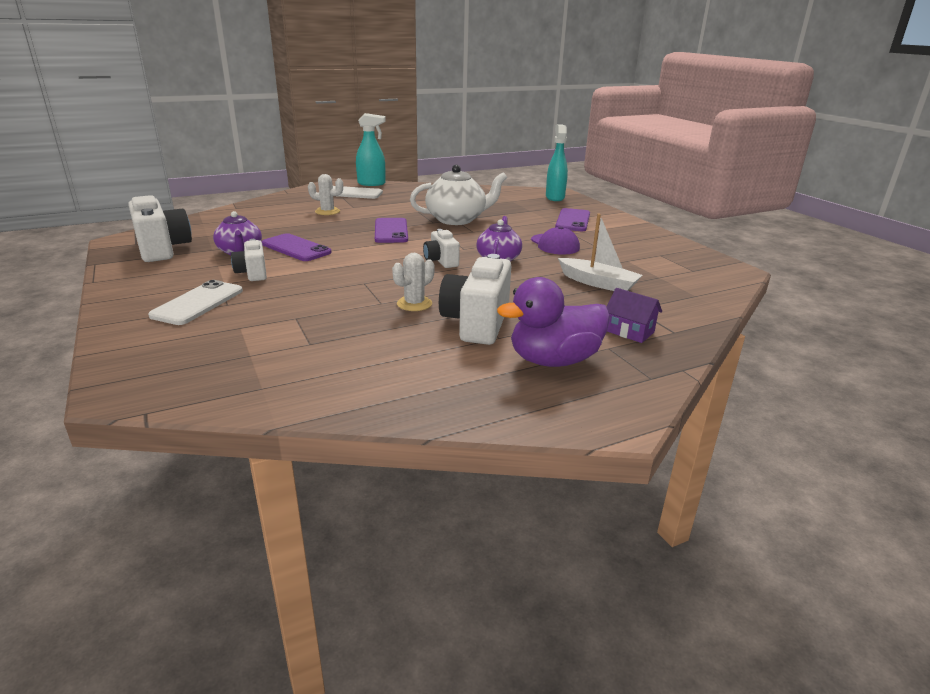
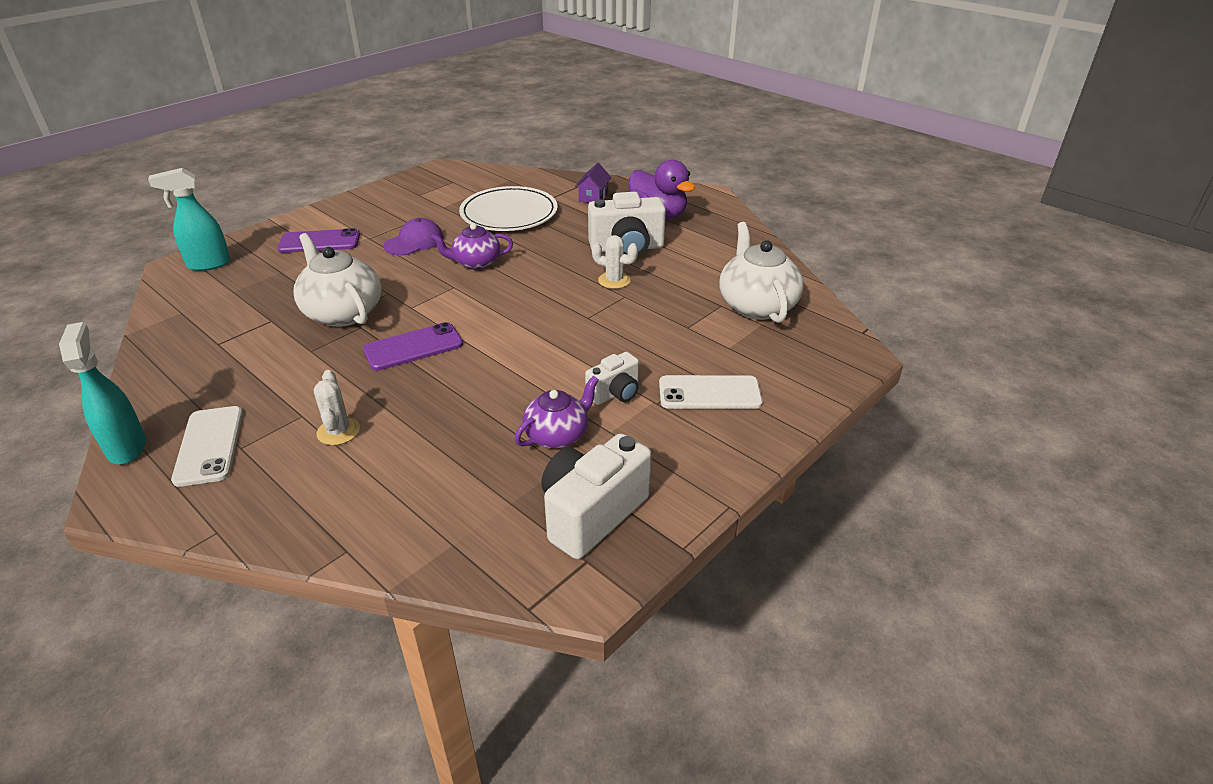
camera: 110 degrees left, 10 degrees up
(283, 362) = (756, 306): none -> white teapot
(296, 248) = (517, 396): purple phone -> none
(441, 261) = (501, 291): white camera -> none
(598, 283) = (509, 213): white boat -> white plate

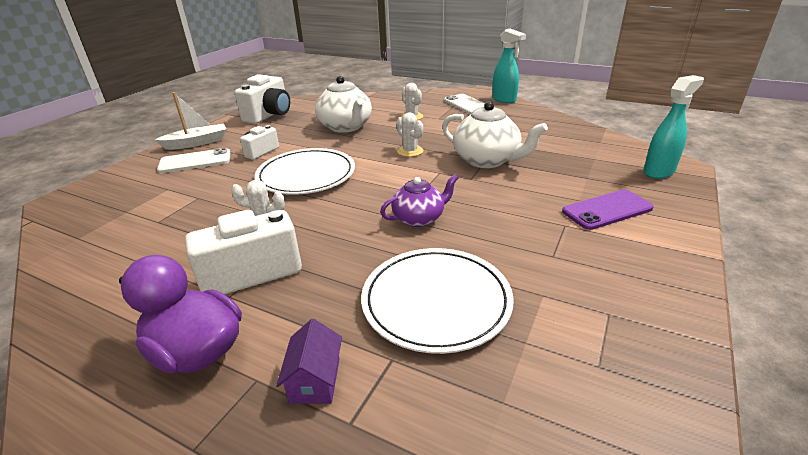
camera: 165 degrees right, 5 degrees down
(413, 347) = (410, 151): purple phone -> white cactus
(414, 242) = (510, 230): purple cap -> none
(557, 435) = (292, 132): purple teapot -> none
(560, 334) = (306, 175): none -> white plate
(720, 443) = (197, 143): none -> white boat
(756, 306) = (120, 227): white teapot -> white teapot (346, 127)

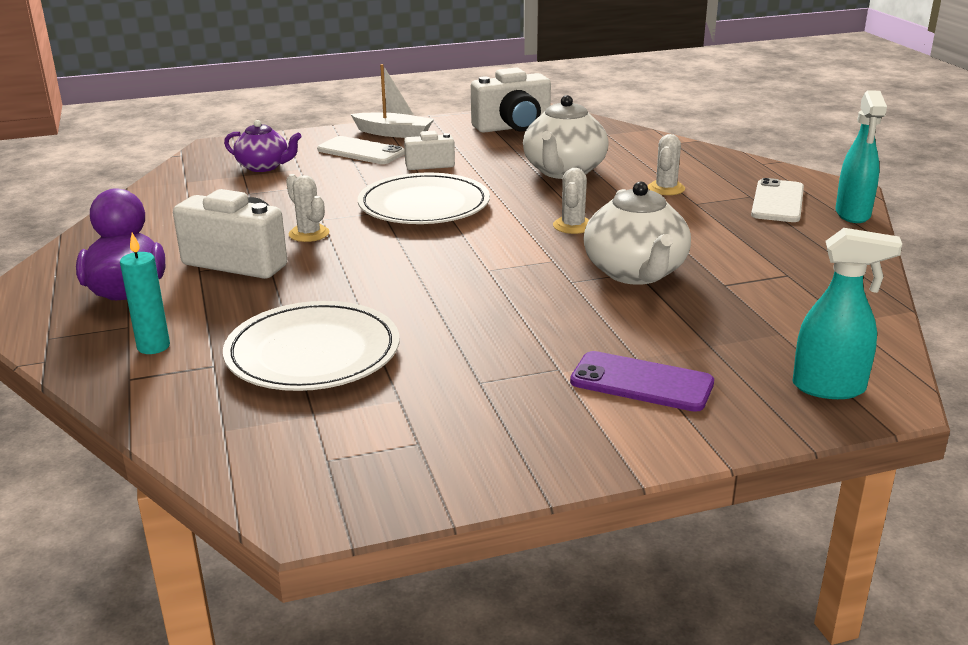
camera: 45 degrees right, 5 degrees down
(315, 380) = (153, 347): purple house -> turquoise candle
(419, 218) = (437, 290): purple teapot -> purple teapot (264, 167)

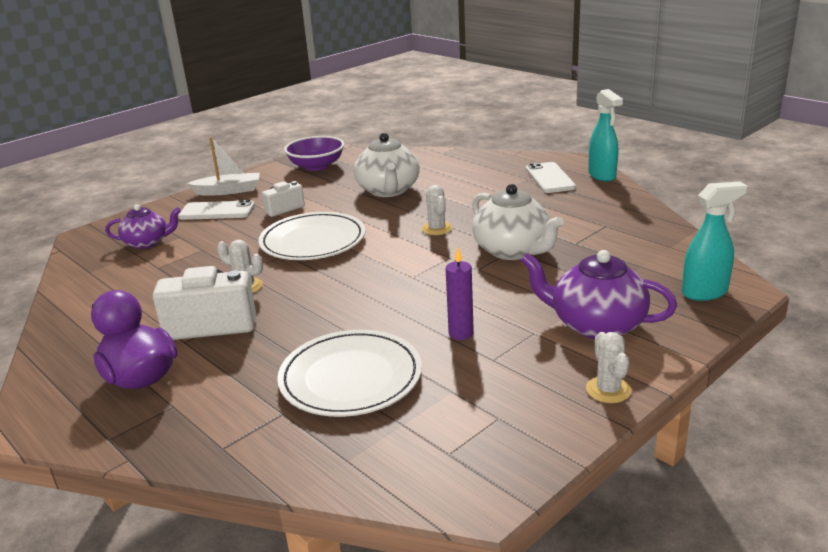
camera: 25 degrees left, 0 degrees up
(153, 347) = (214, 415): turquoise candle -> none
(474, 344) = (461, 333): none -> purple candle
(513, 127) = (316, 166): white camera -> purple bowl
(641, 382) = (596, 325): purple phone -> purple teapot
(666, 188) = (470, 186): white cactus -> white cactus (608, 390)

